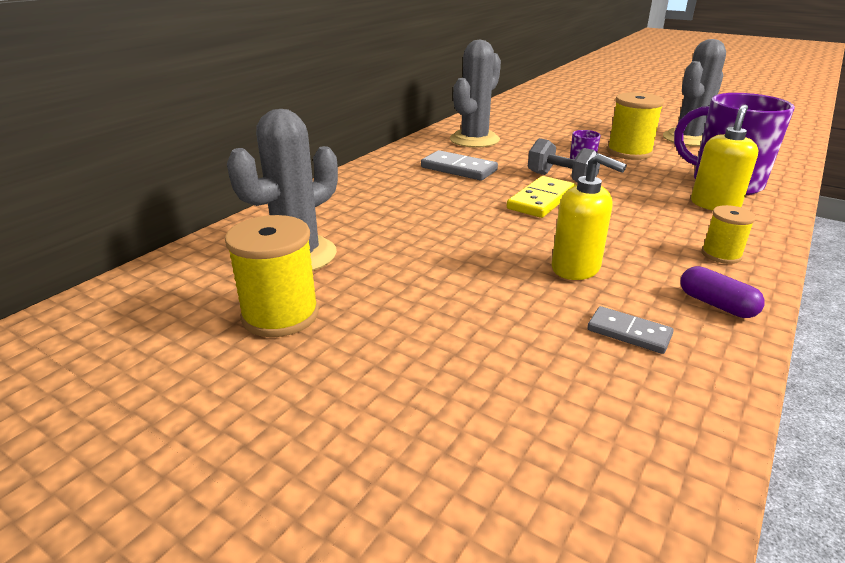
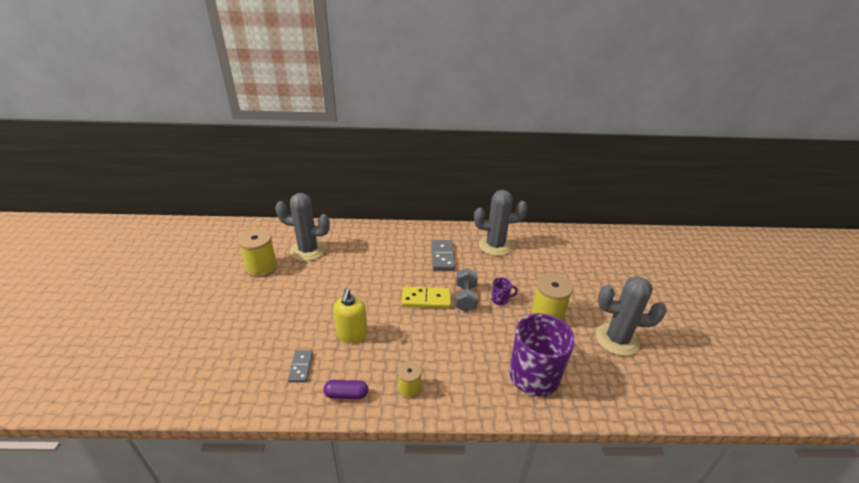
camera: 55 degrees right, 5 degrees up
(714, 204) = (487, 375): yellow soap dispenser -> none
(716, 304) = (346, 394): purple capsule -> purple capsule turned 75 degrees clockwise

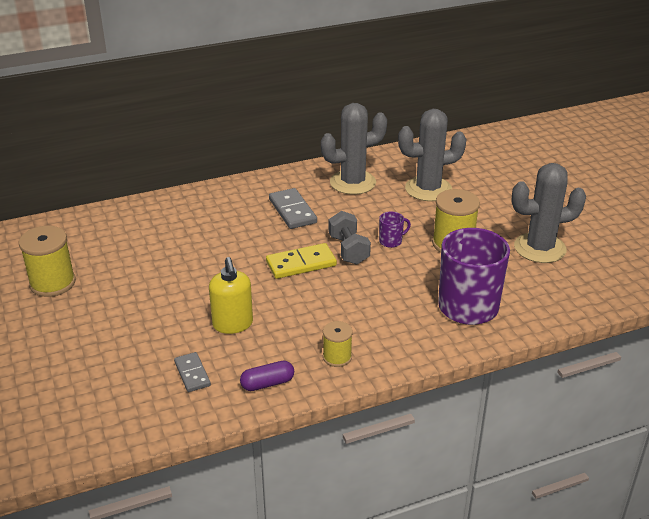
camera: 20 degrees left, 0 degrees up
(308, 250) = (104, 247): grey cactus -> grey cactus (428, 189)

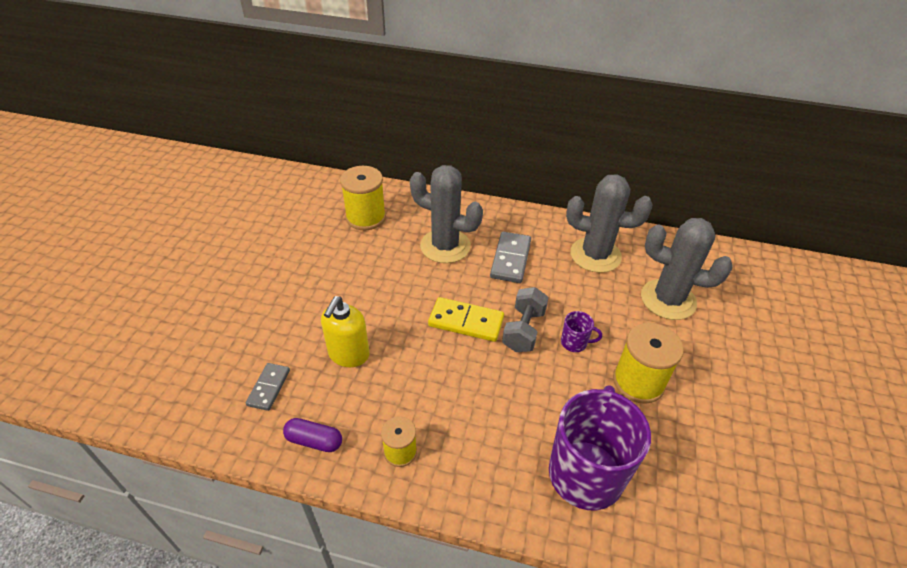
camera: 35 degrees right, 10 degrees up
(52, 283) = (263, 234): yellow spool -> yellow spool (366, 217)
(539, 248) = (738, 445): grey cactus -> grey cactus (445, 246)

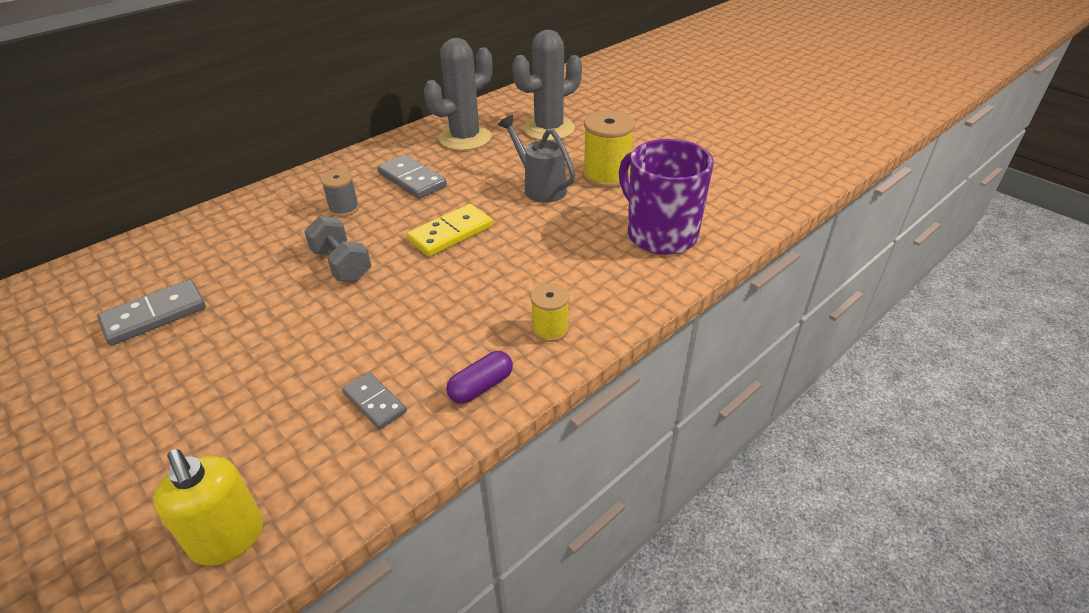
camera: 55 degrees left, 5 degrees down
(284, 234) = (154, 315): none -> grey domino
(348, 354) = (400, 324): yellow soap dispenser -> yellow soap dispenser (228, 538)
(366, 217) = (226, 243): yellow spool -> none
(445, 246) = (344, 208): grey cactus -> grey spool
(523, 330) = (498, 206): grey dumbbell -> grey dumbbell (342, 265)
(574, 343) = (539, 187): purple mug -> grey watering can

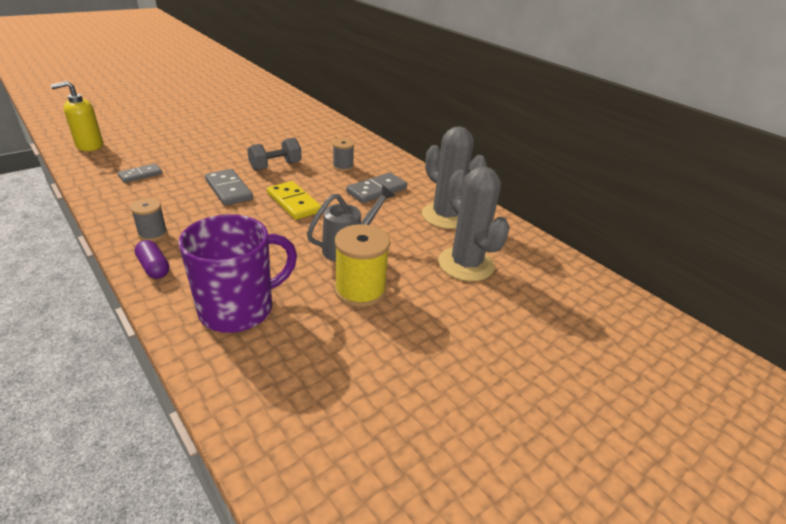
camera: 90 degrees right, 5 degrees down
(154, 315) = (258, 124): grey domino -> grey domino (228, 190)
(481, 386) = (122, 205): purple capsule -> purple capsule (154, 267)
(550, 329) = (153, 234): yellow spool -> grey spool

